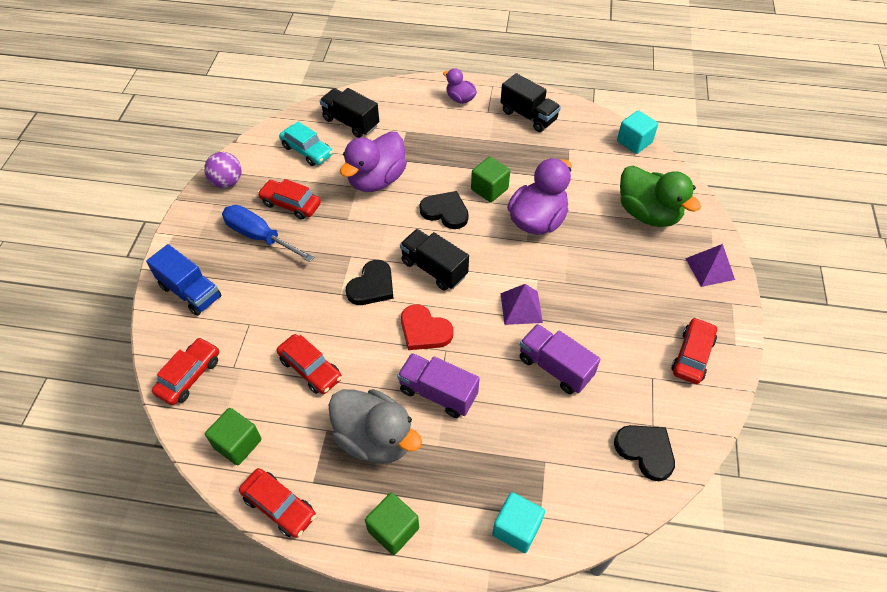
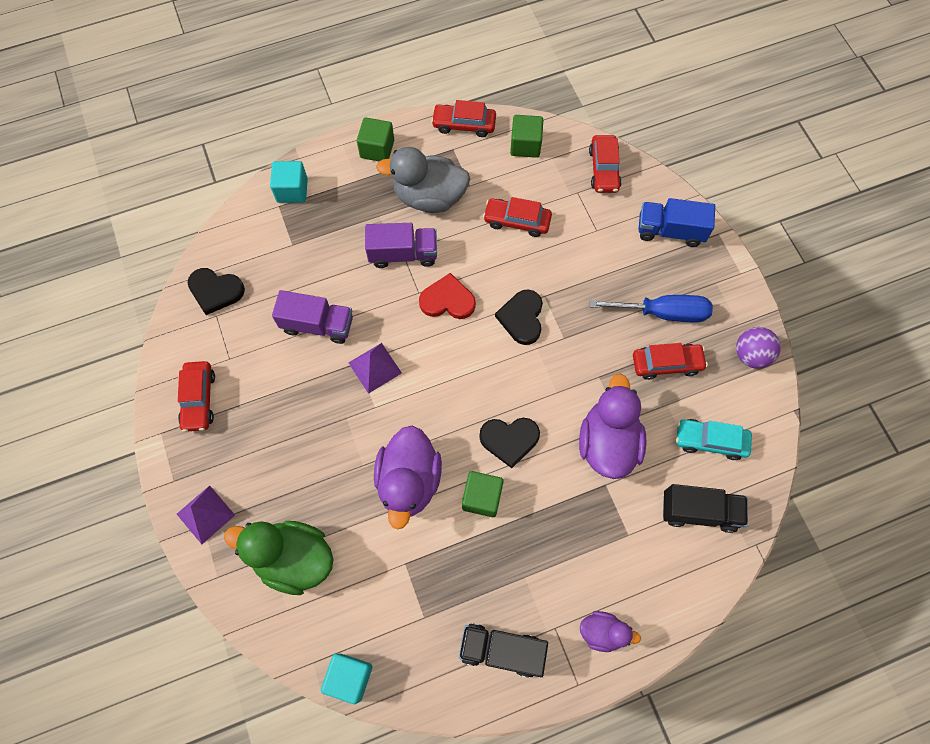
camera: 150 degrees right, 15 degrees up
(434, 269) = (478, 366): black truck -> none

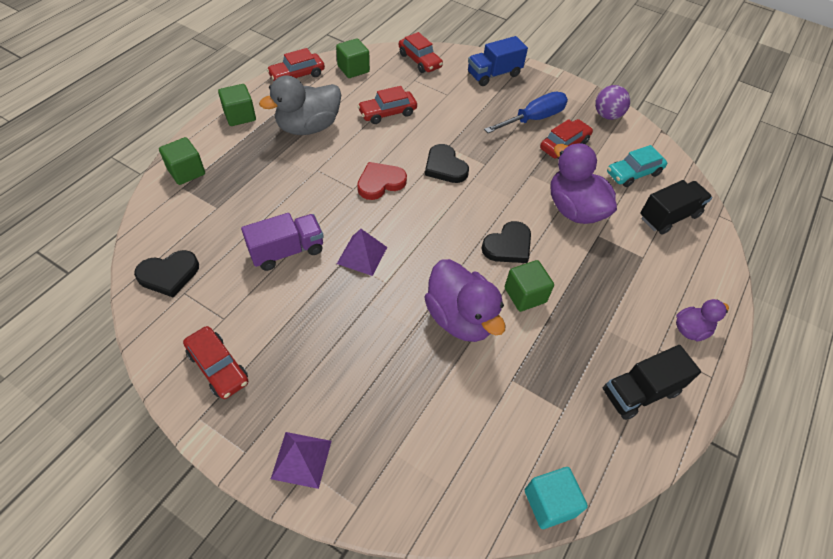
camera: 40 degrees left, 15 degrees down
(292, 190) = (186, 172): turquoise cube -> green cube
(293, 558) = (416, 440): green duck -> none
(403, 254) = (319, 170): purple truck -> none

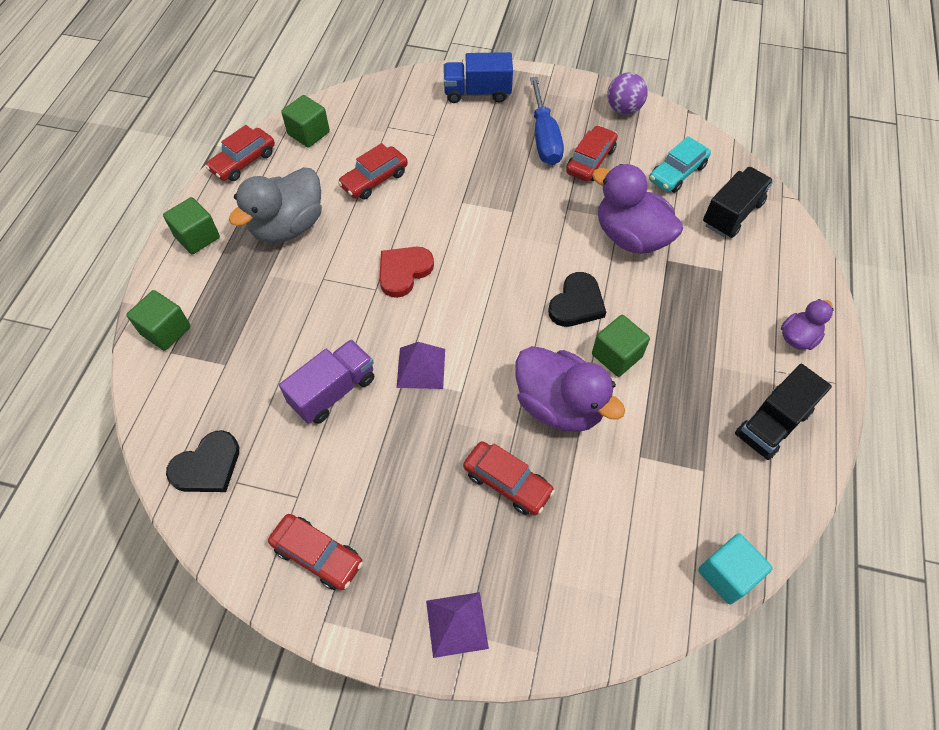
camera: 15 degrees left, 5 degrees up
(419, 61) = (383, 99): red car -> red car (507, 482)
(445, 167) = (469, 229): black heart -> none
(494, 74) = (477, 93): blue truck -> blue truck turned 45 degrees clockwise
(533, 119) = (544, 138): blue screwdriver -> blue screwdriver turned 135 degrees clockwise

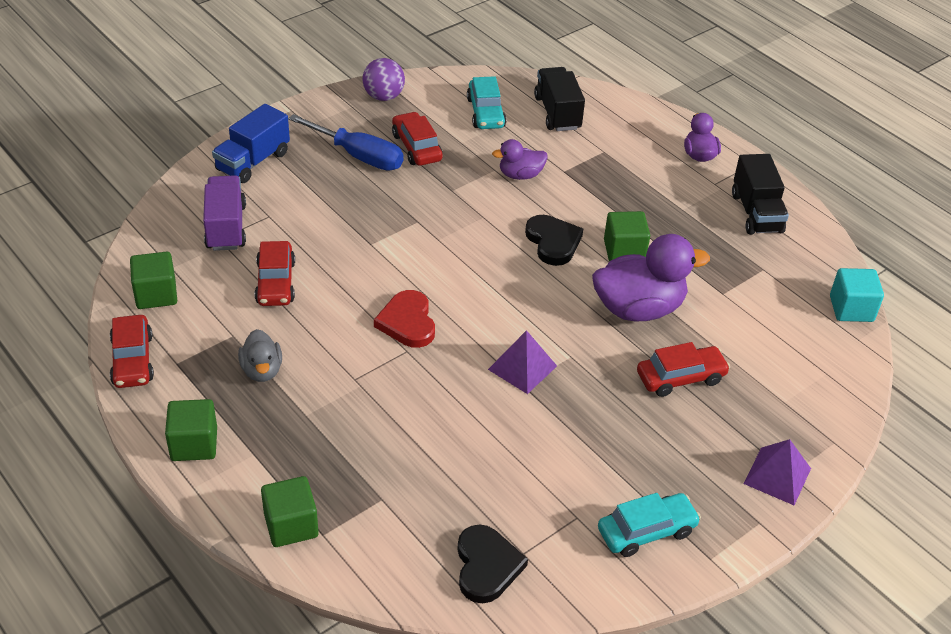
camera: 55 degrees left, 15 degrees down
(288, 226) = (262, 370): grey duck -> grey duck, size x0.54
(317, 555) = (646, 531): red car -> turquoise car
(333, 391) = (490, 437): purple truck -> purple truck (226, 227)
(630, 237) = (520, 175): purple duck -> purple duck, size x0.54

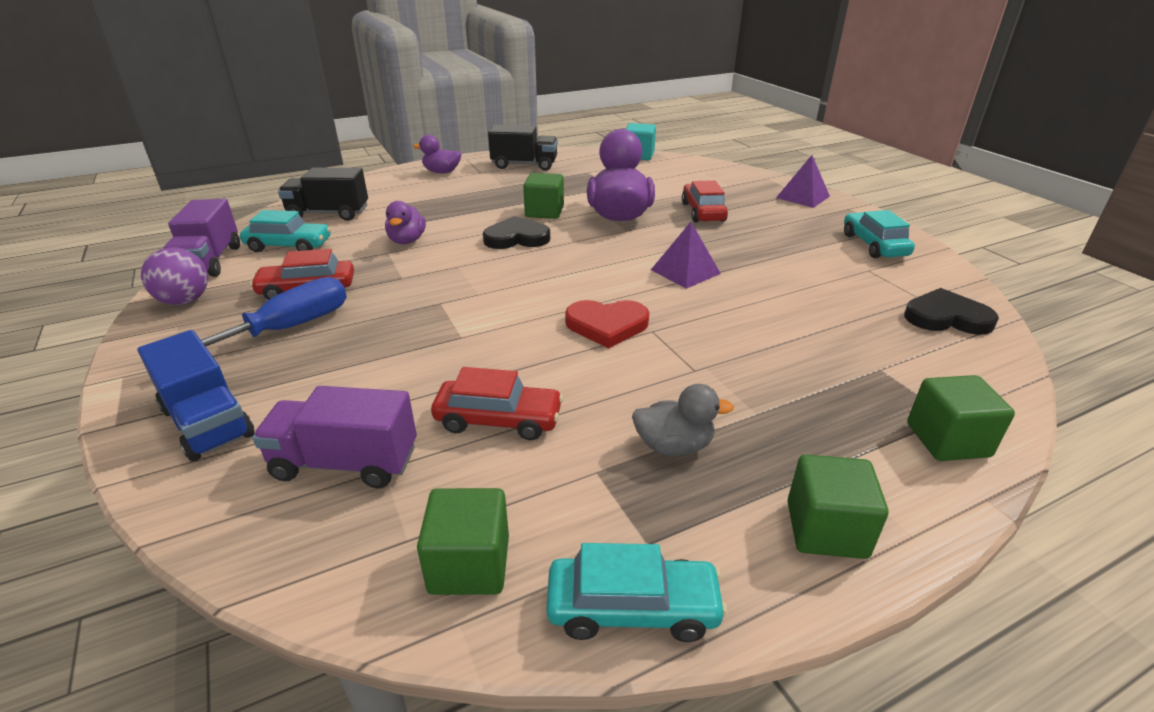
camera: 75 degrees left, 10 degrees down
(132, 360) = (632, 608): red car -> turquoise car
(444, 83) = (209, 261): none -> purple truck

